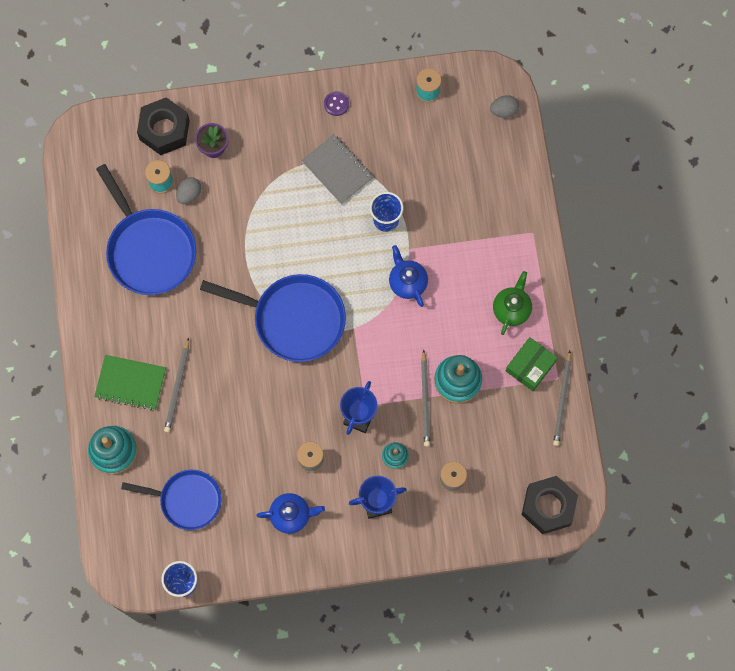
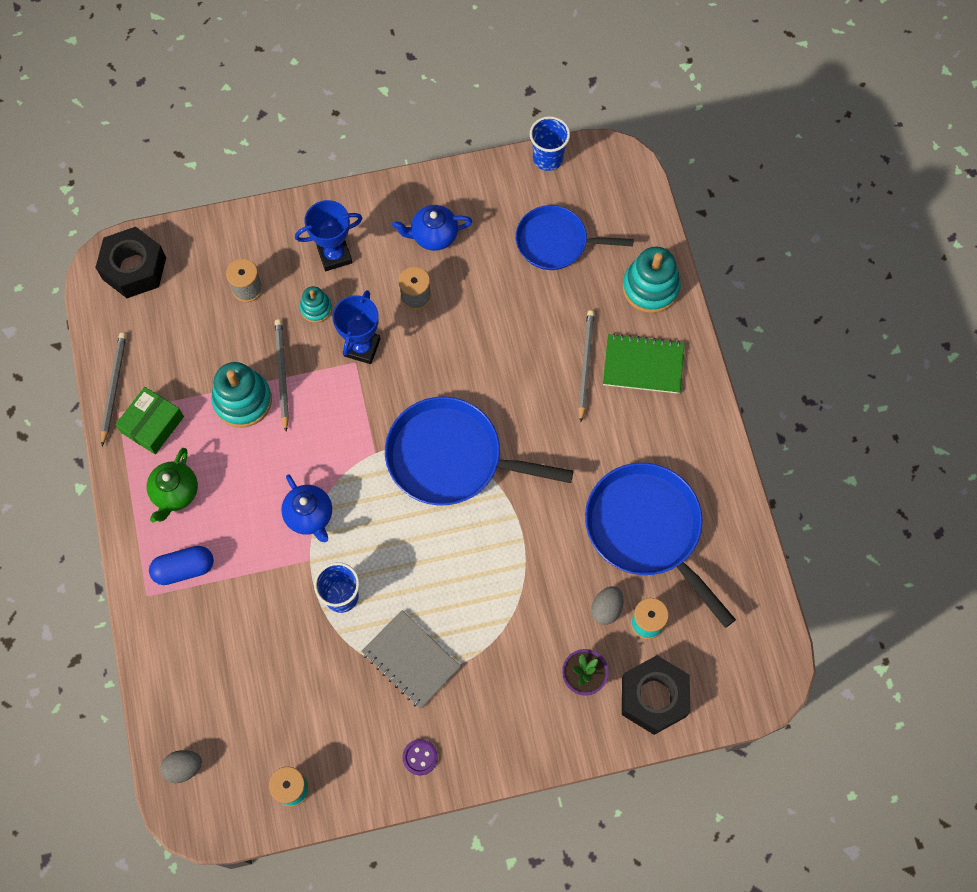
camera: 175 degrees right, 5 degrees down
(504, 250) = (184, 569): none -> blue capsule

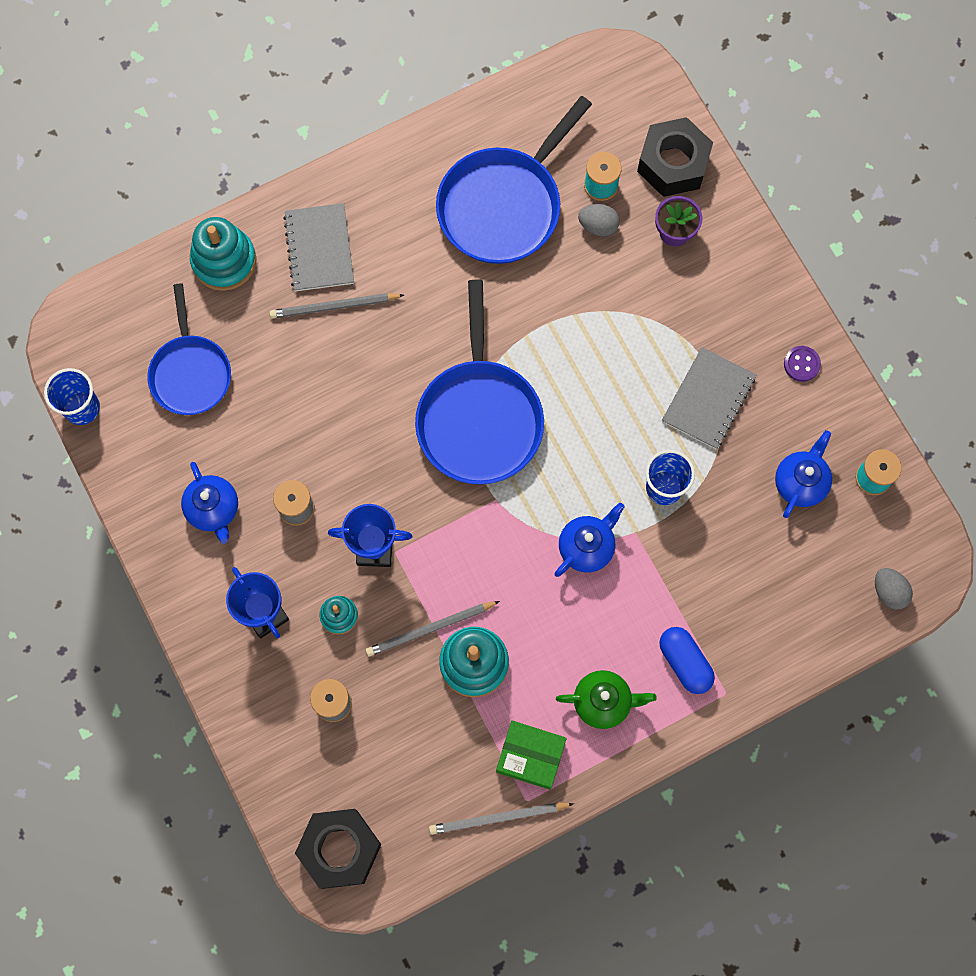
camera: 105 degrees left, 5 degrees up
(308, 719) = (800, 482): none -> blue teapot
(643, 365) = (319, 248): green notebook -> grey notebook

